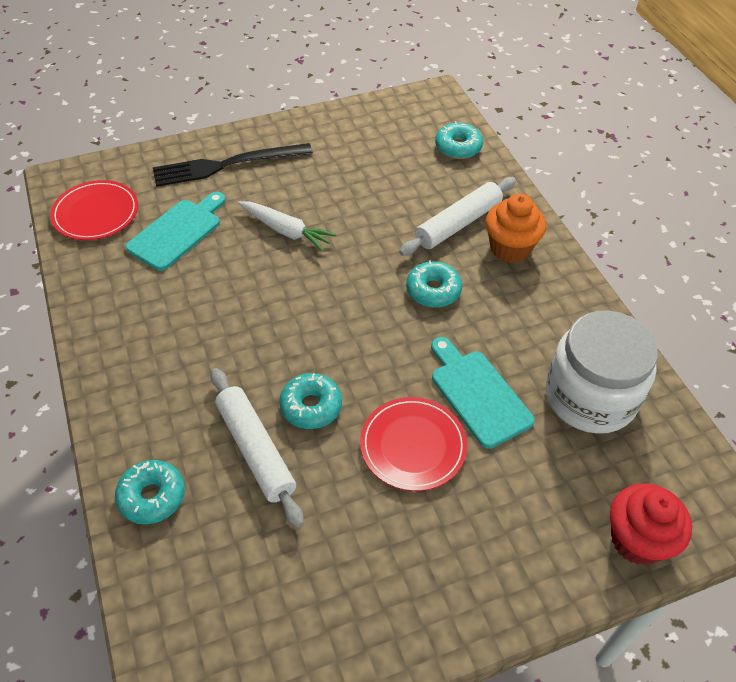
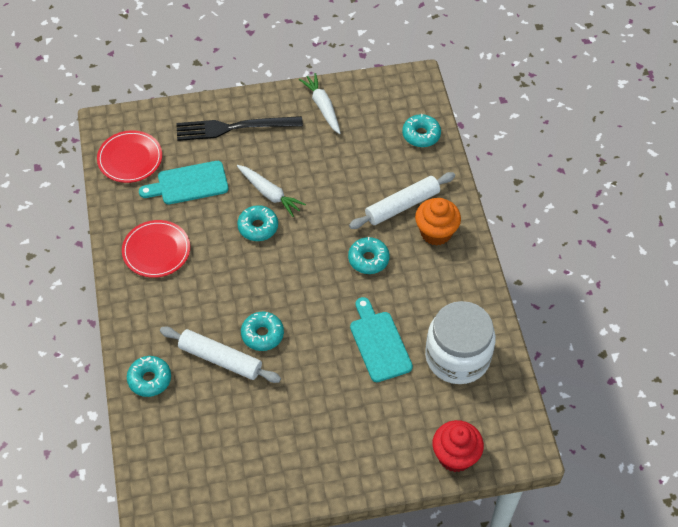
camera: 10 degrees right, 5 degrees up
(177, 232) = (189, 183): turquoise cutting board -> turquoise cutting board turned 150 degrees counterclockwise
(255, 450) = (220, 359): white rolling pin -> white rolling pin turned 45 degrees counterclockwise
(278, 271) = (258, 227): none -> turquoise donut
(332, 132) = (322, 107): none -> white carrot
(413, 445) = (325, 372): red plate -> red plate (156, 250)

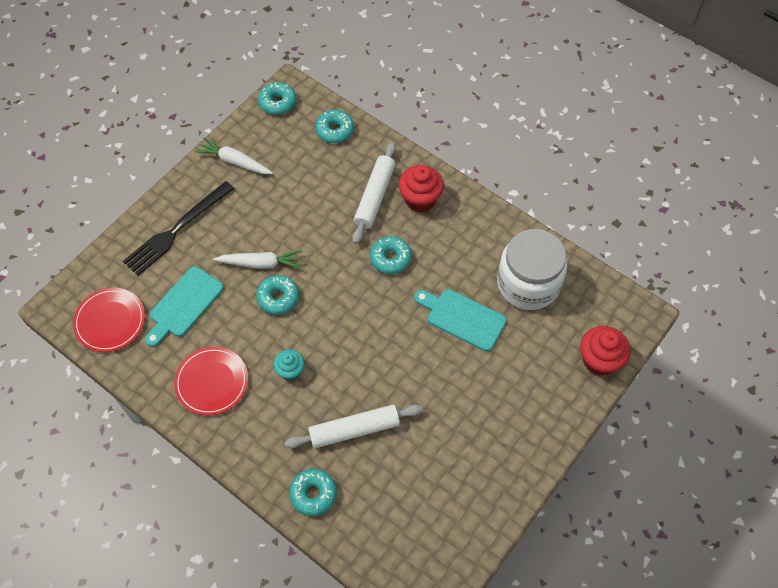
camera: 40 degrees left, 5 degrees up
(216, 284) = (290, 371): none -> turquoise cupcake
(262, 334) = (368, 382): turquoise donut -> turquoise donut (277, 102)
(436, 232) = (420, 199): orange cupcake -> red cupcake

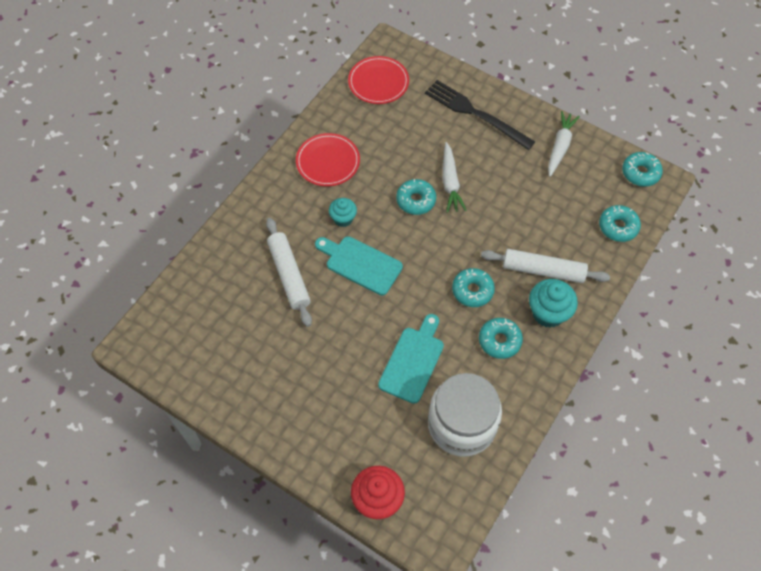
camera: 85 degrees right, 0 degrees up
(184, 305) = (400, 130): turquoise cutting board -> turquoise cutting board (360, 264)
(313, 494) = (229, 249): turquoise donut -> turquoise donut (499, 341)
(420, 199) = (548, 313): red cupcake -> turquoise cupcake

